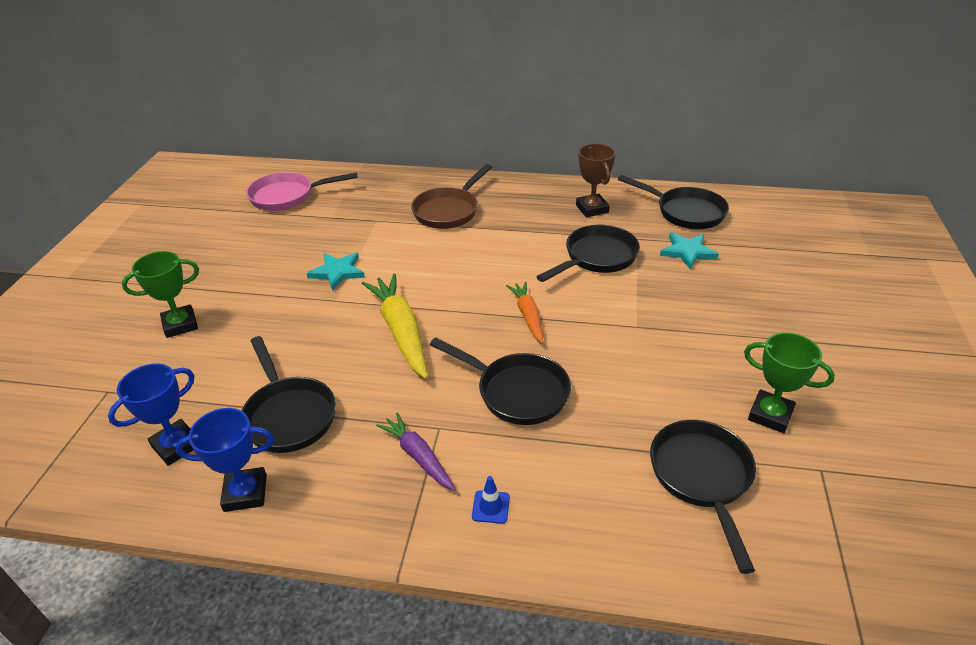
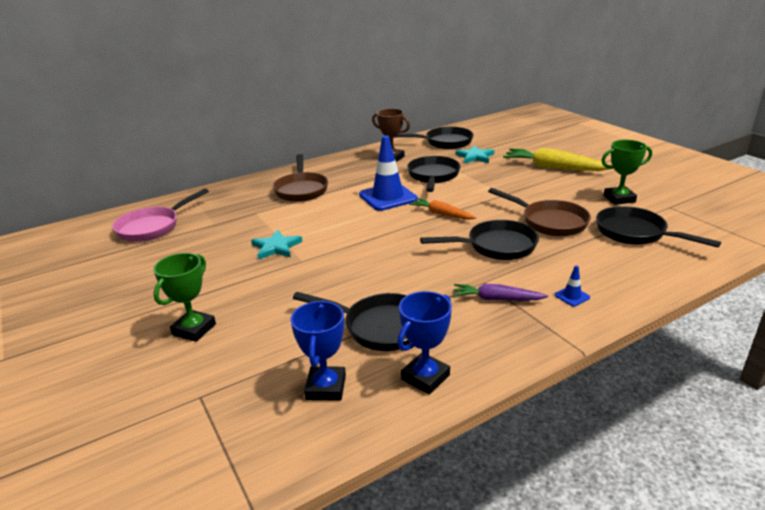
camera: 40 degrees left, 10 degrees down
(401, 331) = (378, 254): yellow carrot -> yellow carrot (553, 168)
(510, 263) = (388, 197): none -> blue traffic cone
(625, 396) = (550, 222): none -> brown pan

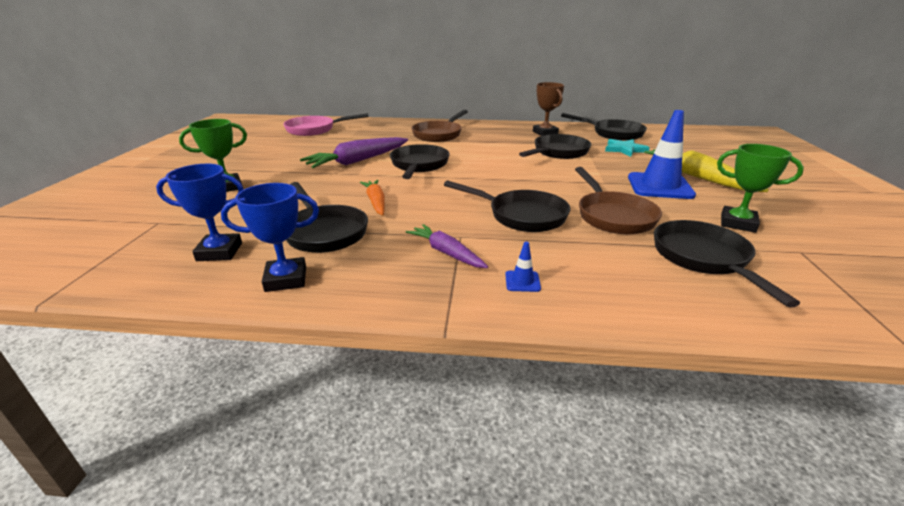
camera: 35 degrees right, 0 degrees up
(276, 247) = (358, 161): turquoise star -> purple carrot
(326, 387) = (219, 252): blue trophy -> blue trophy turned 45 degrees clockwise
(342, 231) = (419, 165): none -> black pan
(388, 197) = (493, 155): blue traffic cone -> blue traffic cone (659, 186)
(442, 214) = (516, 179): orange carrot -> orange carrot (376, 202)

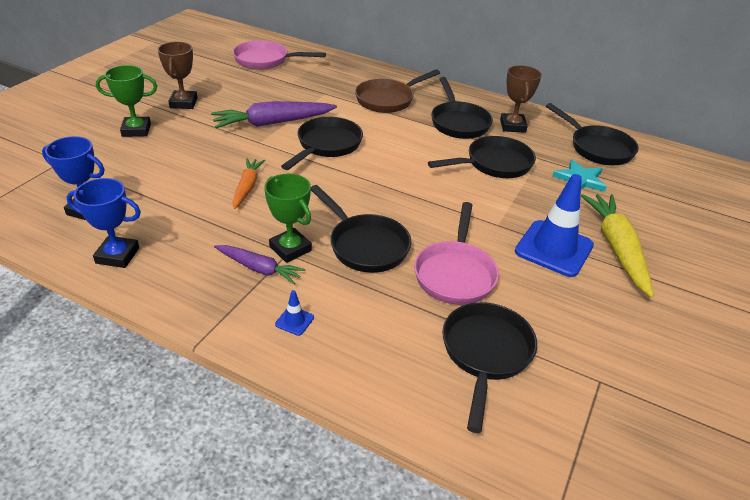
camera: 20 degrees right, 10 degrees up
(261, 163) = (183, 103): none -> brown trophy
(324, 232) = (179, 212): black pan -> black pan (458, 122)
(446, 253) = (259, 268): purple carrot -> purple carrot turned 135 degrees clockwise
(613, 216) = (455, 273): brown pan -> pink pan
(737, 223) = (578, 325): green trophy -> green trophy (290, 249)

